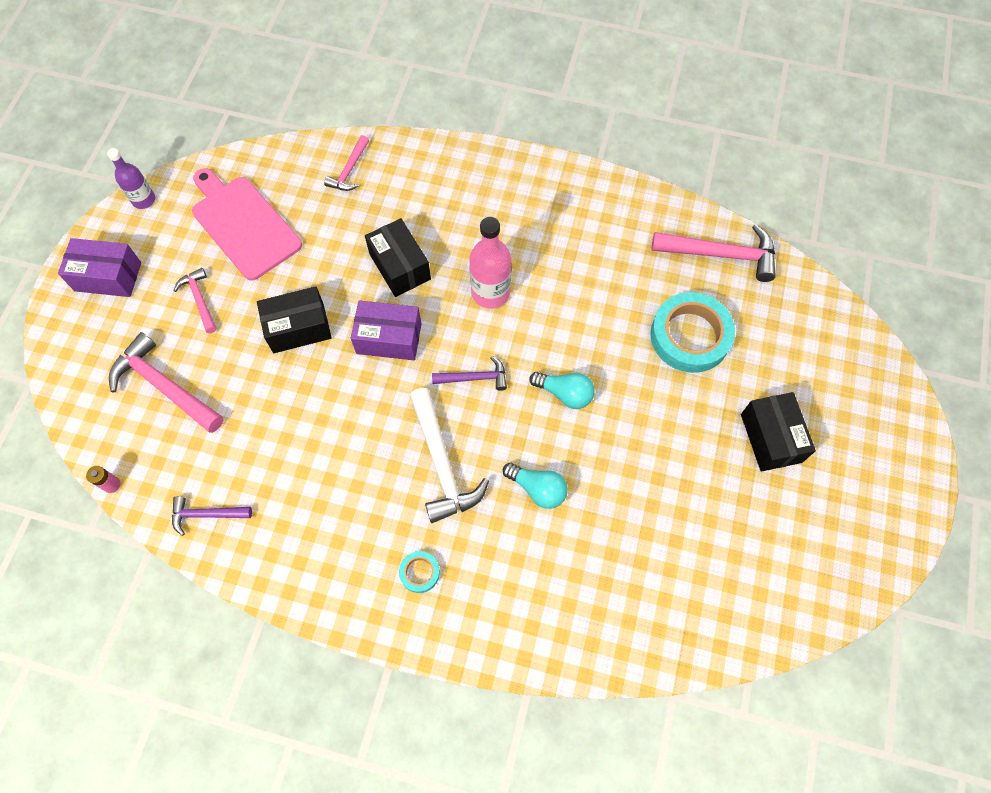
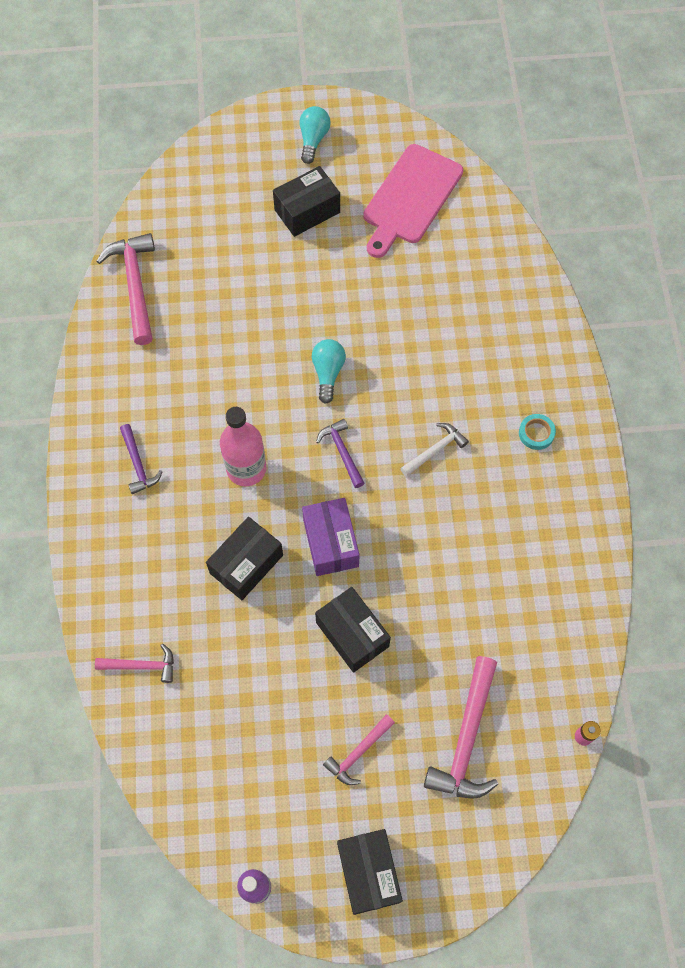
camera: 110 degrees left, 0 degrees up
(108, 276) = (368, 873): purple box -> black box
(207, 514) = (569, 632): purple hammer -> purple hammer (138, 464)
(243, 224) = (250, 751): pink cutting board -> pink cutting board (410, 198)
(442, 463) = (435, 450): white hammer -> white hammer, size x0.57
(537, 489) = (425, 367): turquoise light bulb -> turquoise light bulb (313, 140)
(690, 336) = (232, 290): turquoise tape -> none

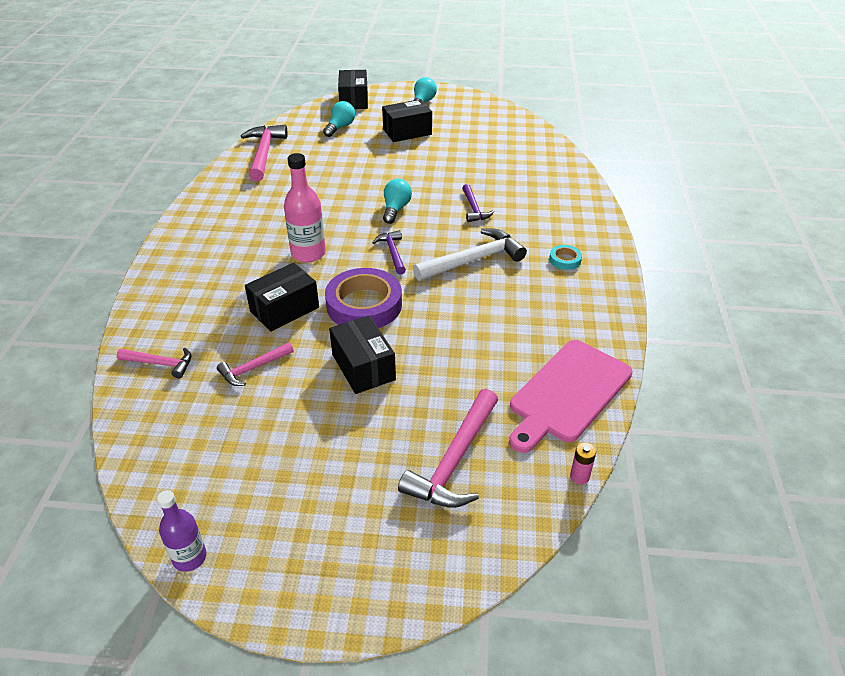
camera: 10 degrees right, 25 degrees down
(138, 464) = (220, 241): purple hammer -> purple hammer (474, 208)
(217, 214) = (340, 127): none -> turquoise light bulb
(330, 543) = (364, 305): purple box -> purple tape
(358, 752) = (340, 456): pink hammer -> pink hammer (253, 368)
(368, 873) = (316, 563): black box -> black box (353, 100)
(410, 198) = (487, 133): pink cutting board -> pink cutting board (568, 393)
(435, 450) = (473, 260): white hammer -> white hammer, size x1.76

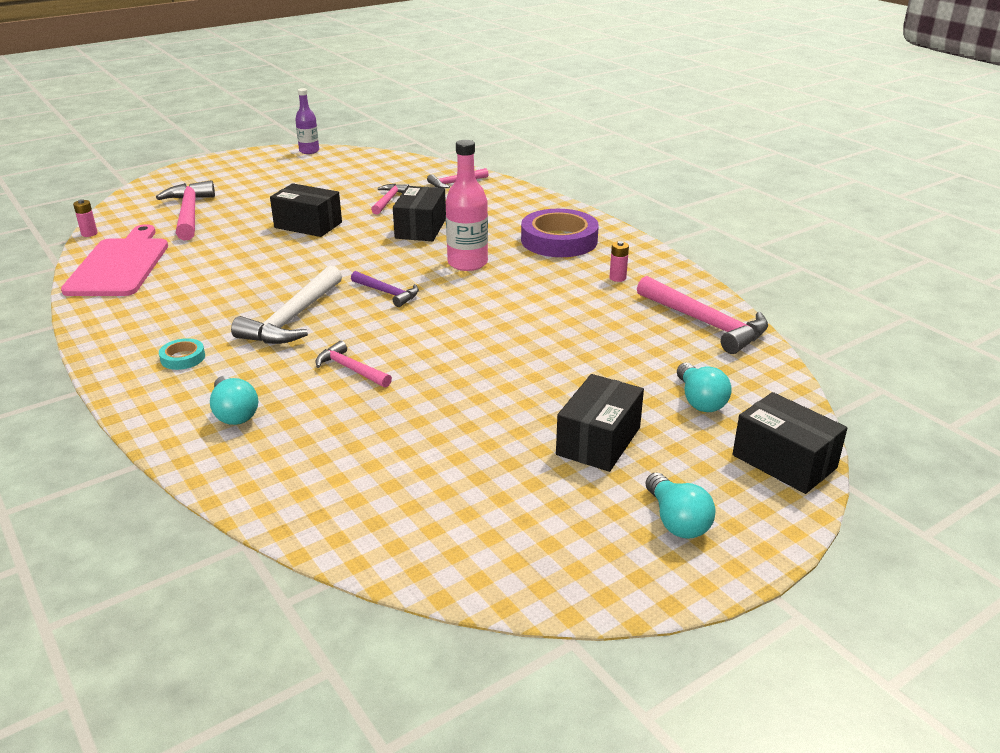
camera: 140 degrees right, 10 degrees down
(247, 197) = (617, 278): none -> pink battery
(364, 305) = (358, 252): purple tape -> purple tape (559, 240)
(395, 209) = (444, 330): turquoise light bulb -> turquoise light bulb (234, 413)
(474, 208) = (351, 369): purple hammer -> pink hammer

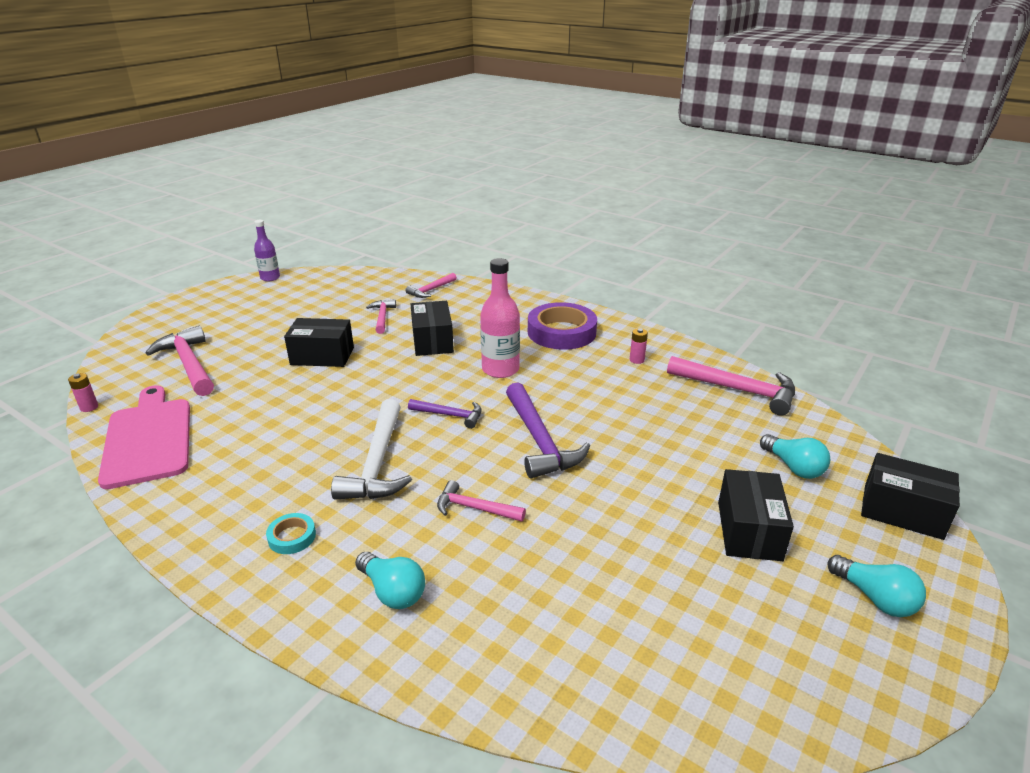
camera: 20 degrees left, 0 degrees up
(455, 328) = (539, 440): none -> purple hammer

